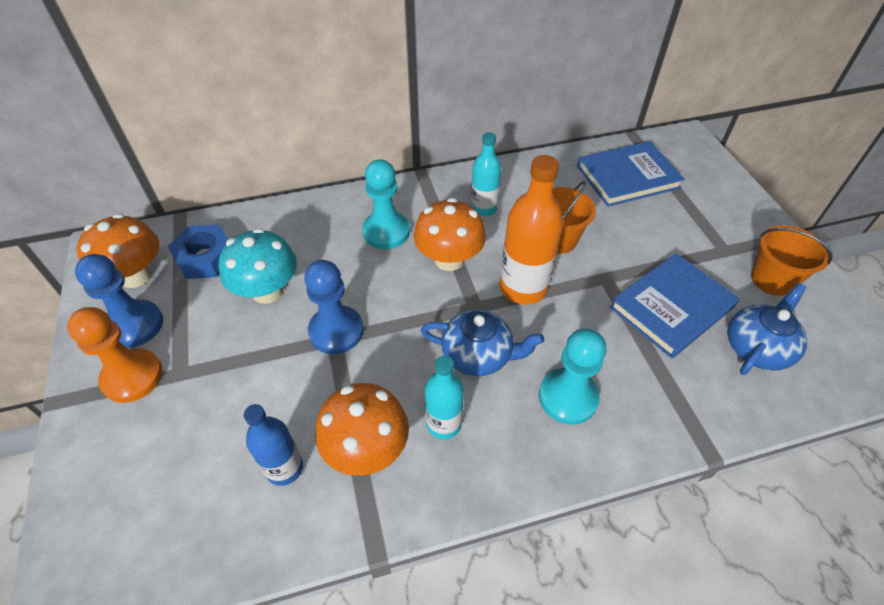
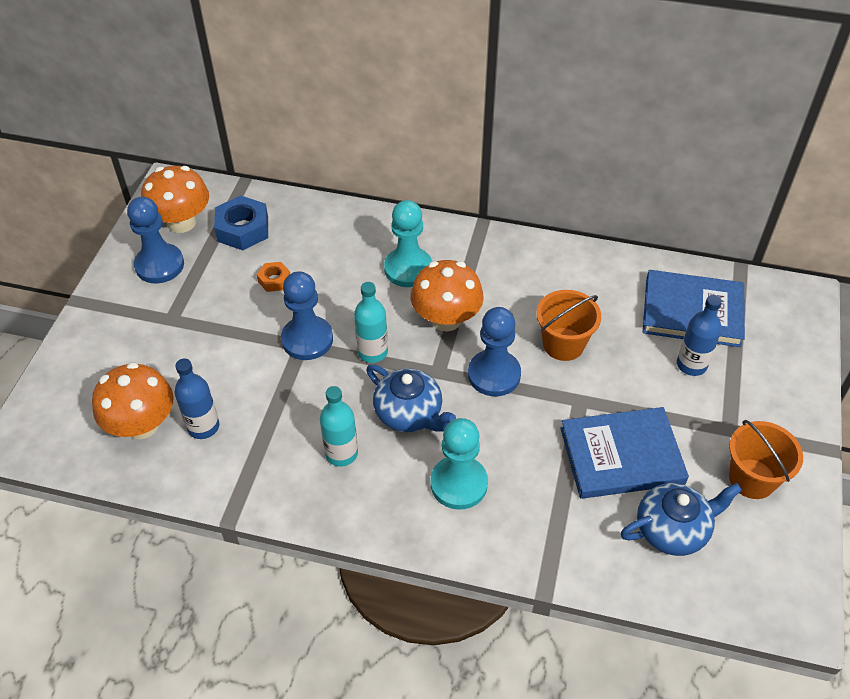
camera: 30 degrees right, 0 degrees up
(132, 377) = (137, 306): orange pawn -> none
(267, 291) = (274, 280): turquoise mushroom -> orange nut
(367, 449) = (270, 443): orange mushroom -> orange mushroom (142, 425)
(483, 208) = (515, 283): turquoise bottle -> turquoise bottle (372, 352)
(523, 288) = (494, 374): orange bottle -> blue pawn
(660, 215) = (691, 365): none -> blue bottle

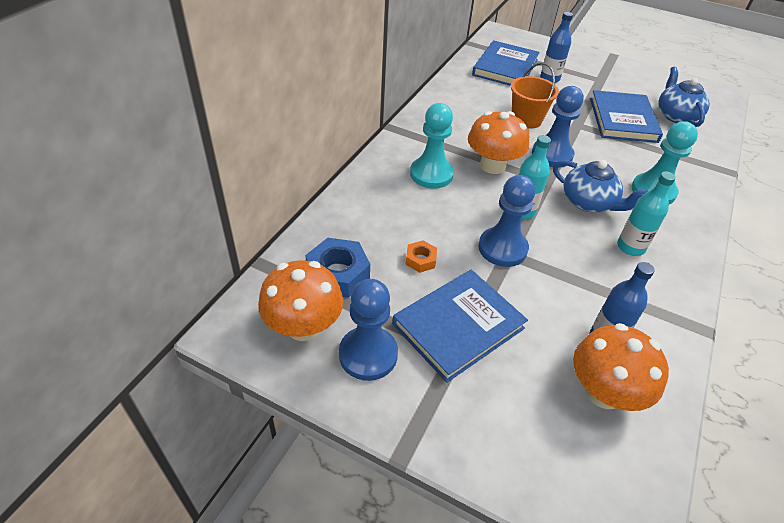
camera: 80 degrees left, 5 degrees down
(199, 317) = (458, 326): none -> blue book
(410, 414) = (589, 202): blue teapot -> blue teapot turned 75 degrees clockwise
(752, 479) = (636, 82): orange bucket -> none

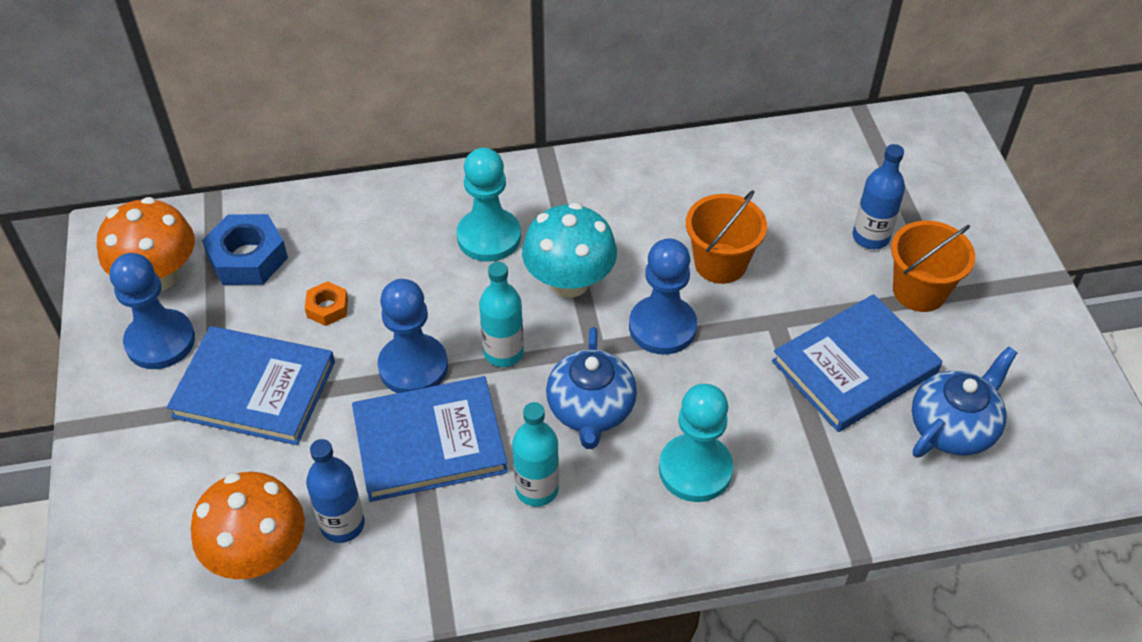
camera: 55 degrees right, 5 degrees up
(492, 165) = (569, 281): orange mushroom -> turquoise mushroom
(505, 67) = (838, 177): blue book -> blue book (429, 442)
(592, 84) = (919, 291): none -> orange bucket

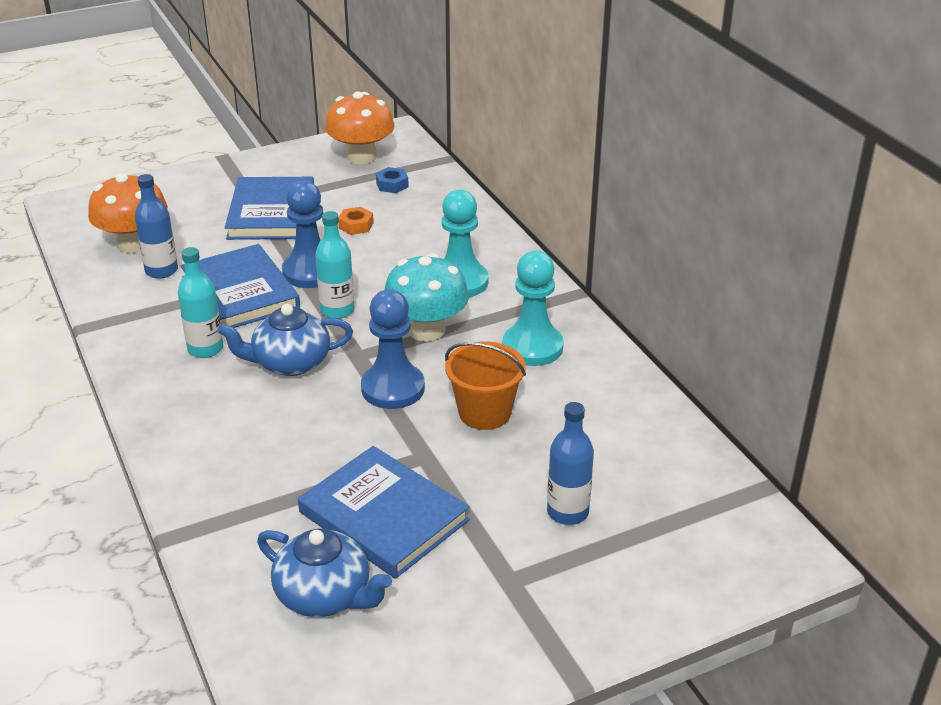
camera: 75 degrees right, 15 degrees down
(160, 341) = (303, 171): blue pawn -> none
(248, 258) = (392, 185): blue nut -> blue nut, size x0.55
(695, 469) = (239, 428): turquoise pawn -> turquoise pawn (532, 347)
(919, 291) = (504, 556): orange bucket -> none

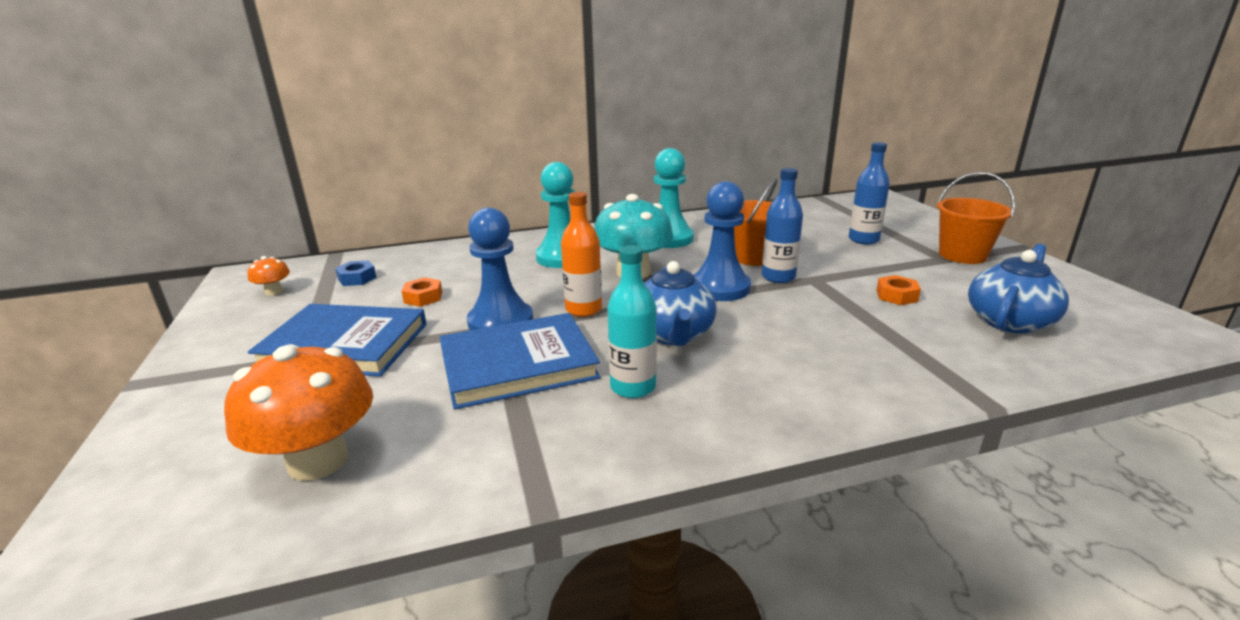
camera: 80 degrees left, 10 degrees down
(161, 271) = (422, 429): blue bottle -> blue bottle (778, 277)
(337, 310) = (583, 309): turquoise bottle -> orange bottle
(361, 157) = (274, 292): orange mushroom -> orange mushroom, size x0.46
(384, 516) = (896, 296): blue book -> orange nut
(526, 602) = (962, 255): none -> orange bucket

